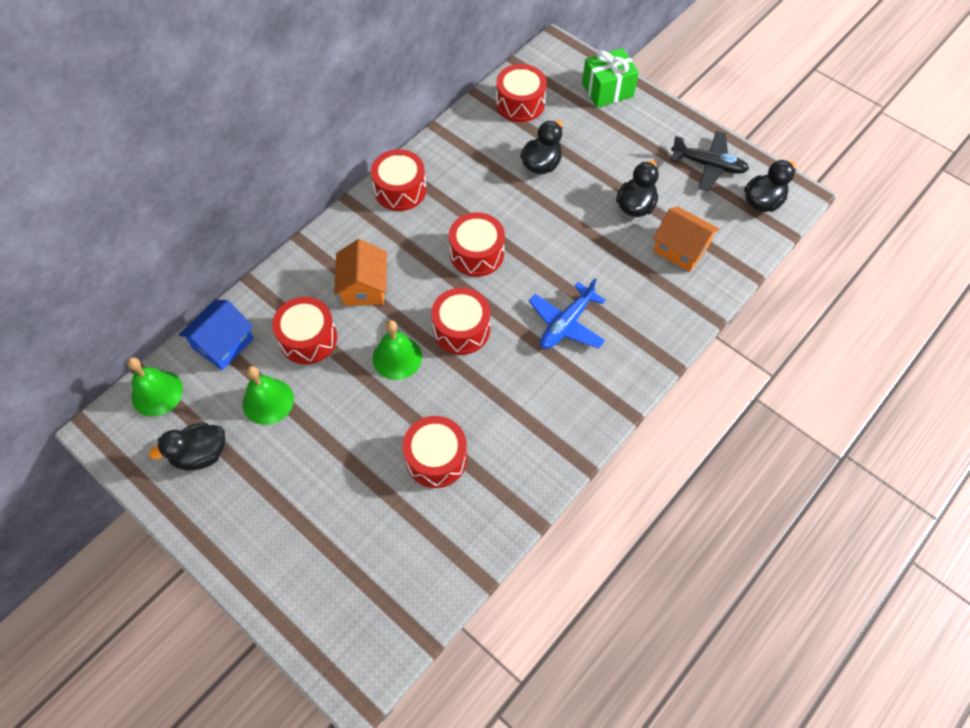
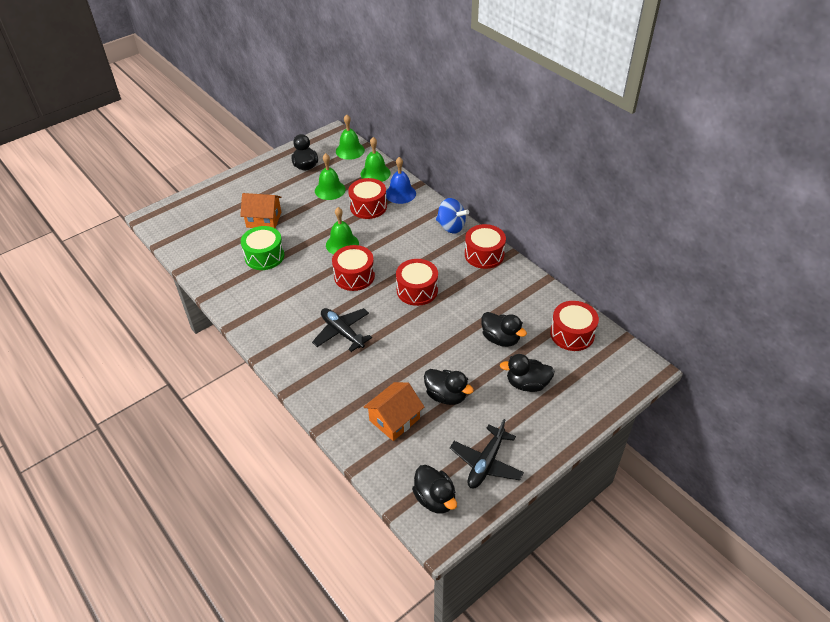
camera: 100 degrees right, 15 degrees down
(223, 343) = (375, 173): blue house -> green bell
(274, 301) = (400, 193): none -> blue bell
(347, 230) = (451, 227): none -> blue spinning top
(364, 286) = (402, 232): orange house -> orange house (264, 219)
(436, 458) = (264, 256): red drum -> green drum
(566, 324) = (342, 332): blue plane -> black plane
(600, 138) = (527, 384): none -> black duck
(607, 90) = (588, 400): green gift -> none

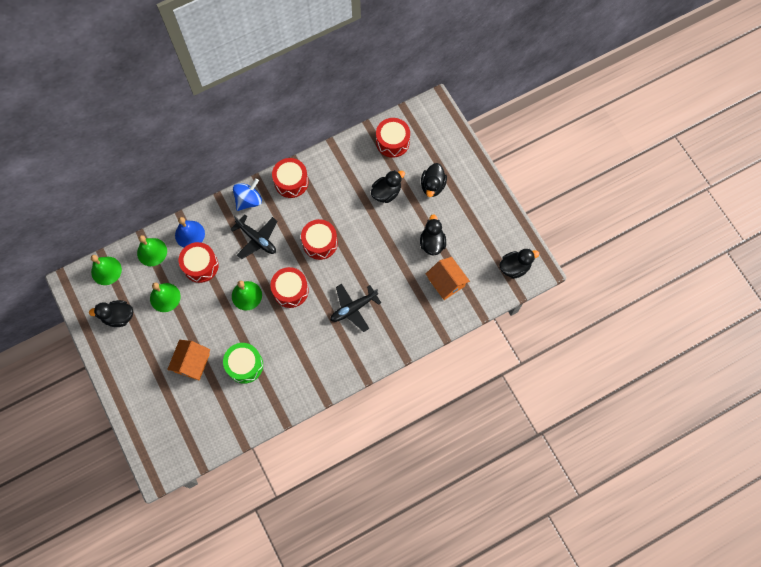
camera: 80 degrees left, 25 degrees up
(446, 396) = (432, 243): black duck -> black duck turned 45 degrees counterclockwise
(486, 463) = (493, 229): black plane -> black plane (257, 239)

